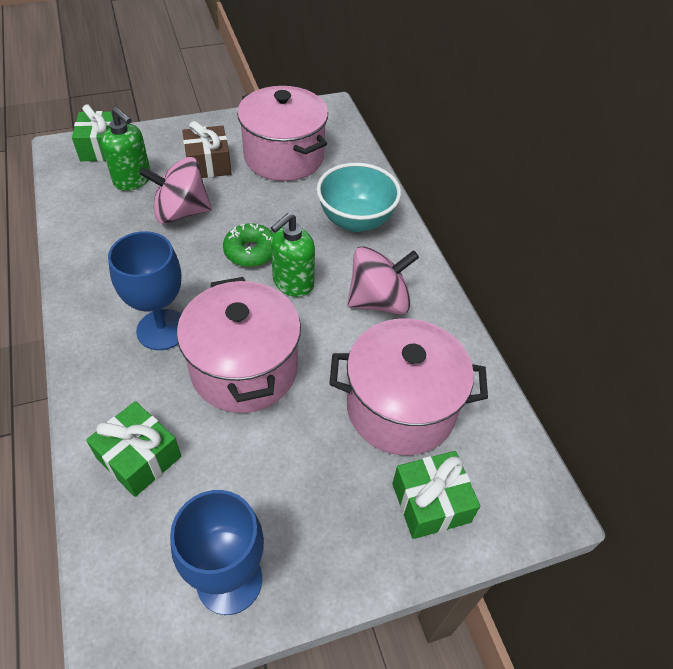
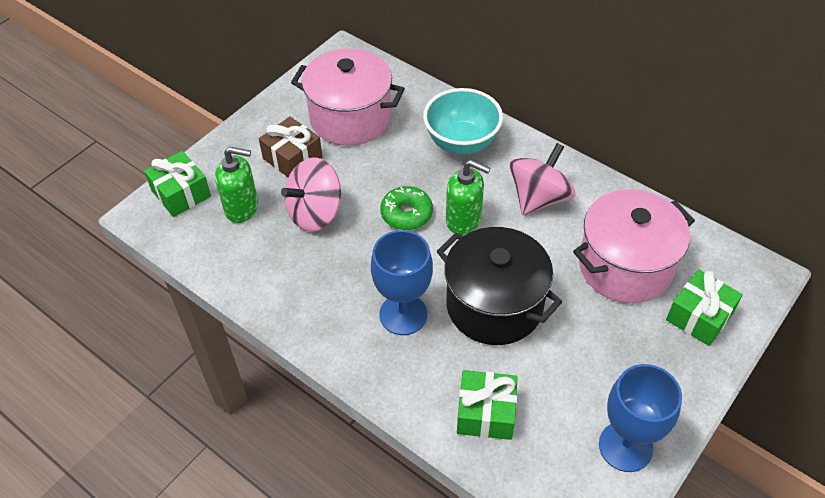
camera: 30 degrees left, 0 degrees up
(244, 369) = (494, 306): pink pot -> black pot
(293, 283) = (464, 220): green soap dispenser -> green soap dispenser turned 75 degrees counterclockwise

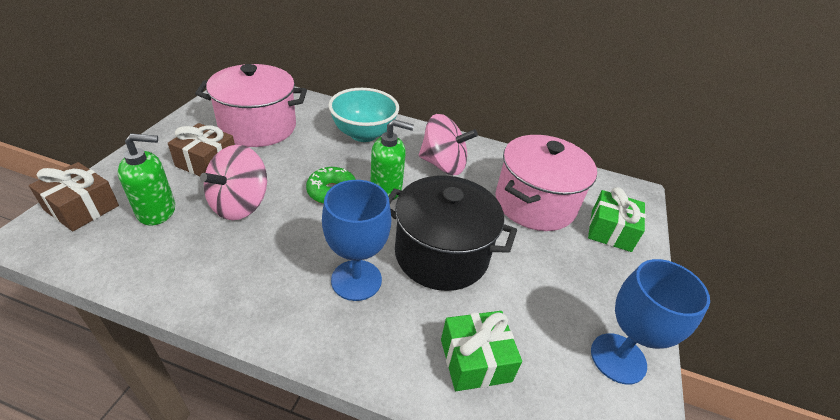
camera: 25 degrees left, 10 degrees down
(181, 193) = (82, 208): green gift -> brown gift
(538, 198) = (443, 164): pink spinning top -> pink spinning top turned 90 degrees clockwise

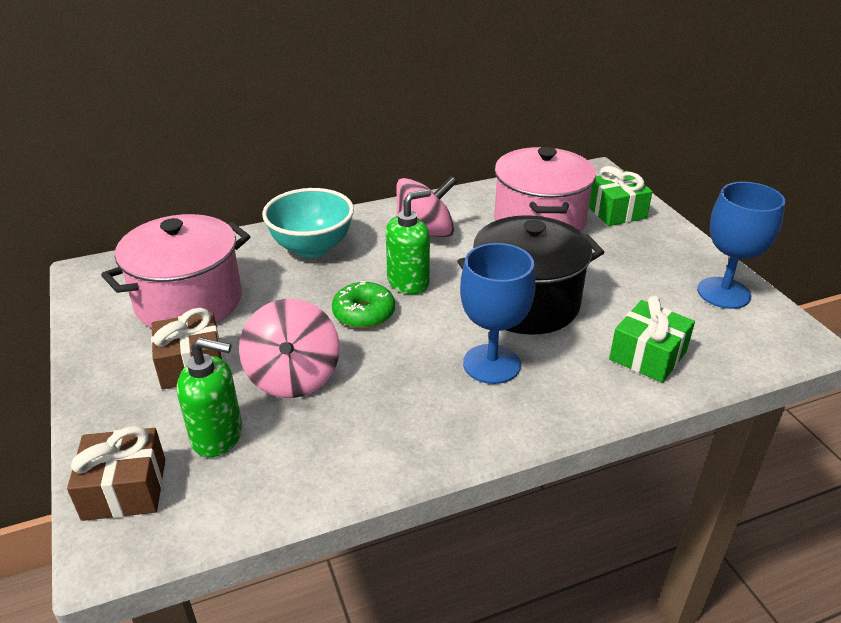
camera: 35 degrees left, 5 degrees down
(157, 211) = (218, 436): green soap dispenser -> green soap dispenser turned 60 degrees clockwise

